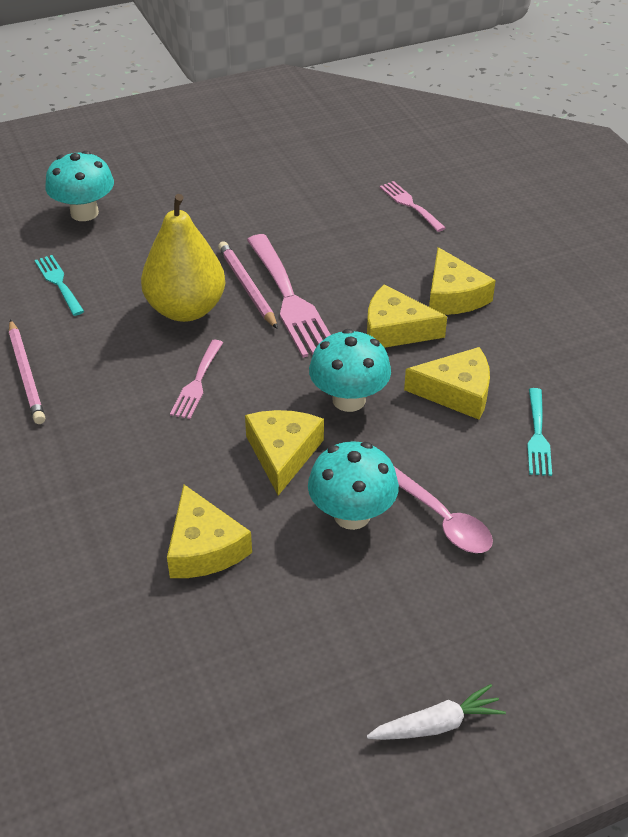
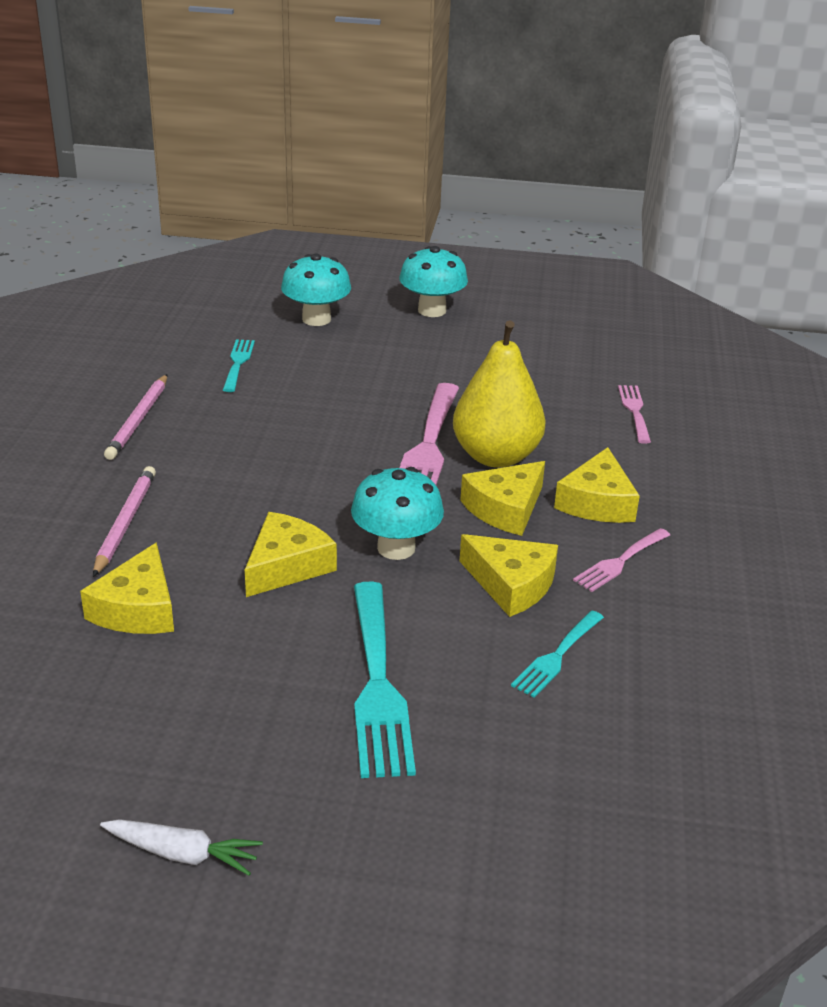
camera: 30 degrees right, 10 degrees down
(186, 309) = (324, 421): yellow pear -> yellow pear (496, 456)
(197, 383) = (272, 480): pink fork -> pink fork (620, 562)
(247, 287) = (399, 423): pink pencil -> pink pencil (125, 523)
(352, 515) = (295, 642): turquoise mushroom -> turquoise mushroom (432, 310)
(395, 330) = (505, 508): yellow cheese -> yellow cheese turned 90 degrees counterclockwise
(442, 519) = (378, 685): pink spoon -> turquoise fork

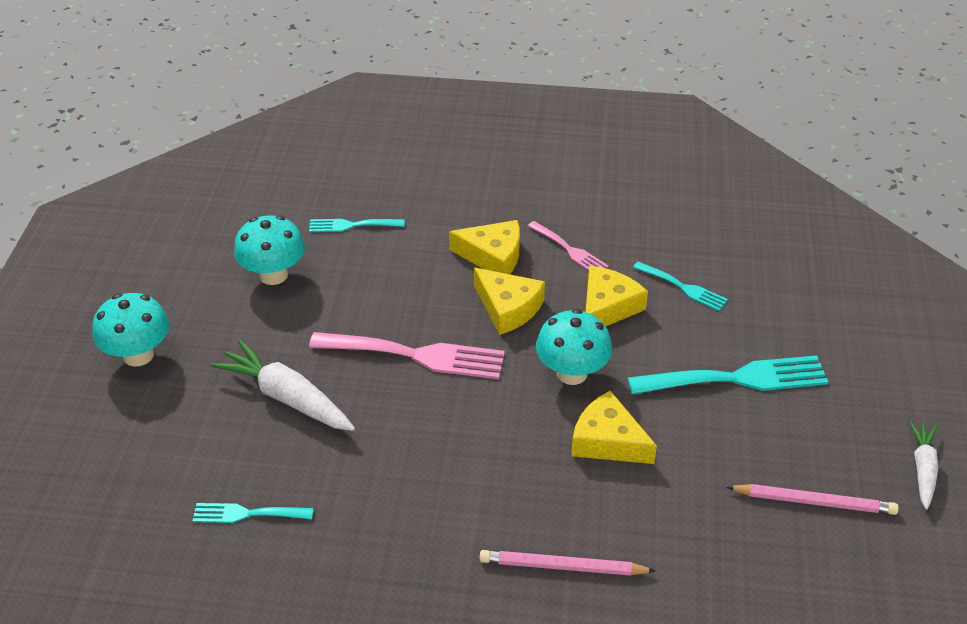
camera: 90 degrees left, 10 degrees up
(137, 608) = (684, 535): yellow cheese -> none
(138, 420) = (372, 588): pink pencil -> pink pencil (814, 502)
(316, 319) = (146, 452): turquoise mushroom -> turquoise mushroom (273, 275)
(374, 378) = (286, 397): none -> white carrot
(496, 456) = (429, 312): yellow pear -> none
(634, 411) = (352, 225): pink fork -> turquoise fork

